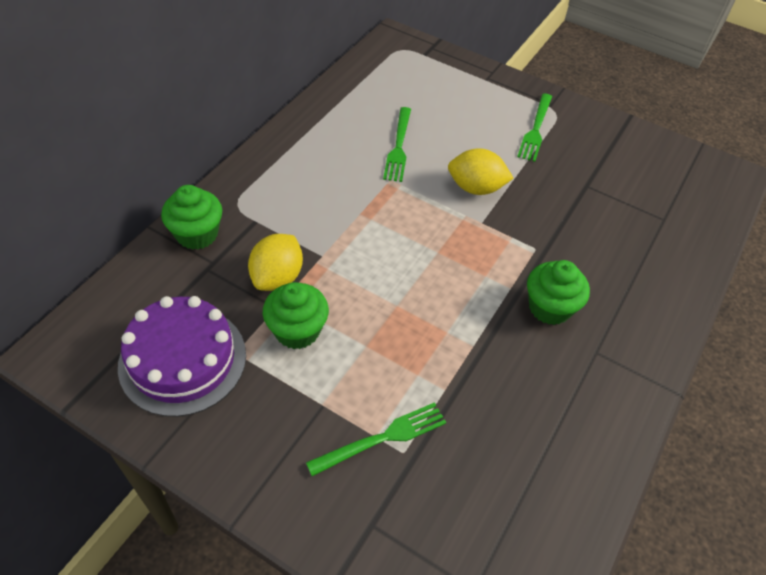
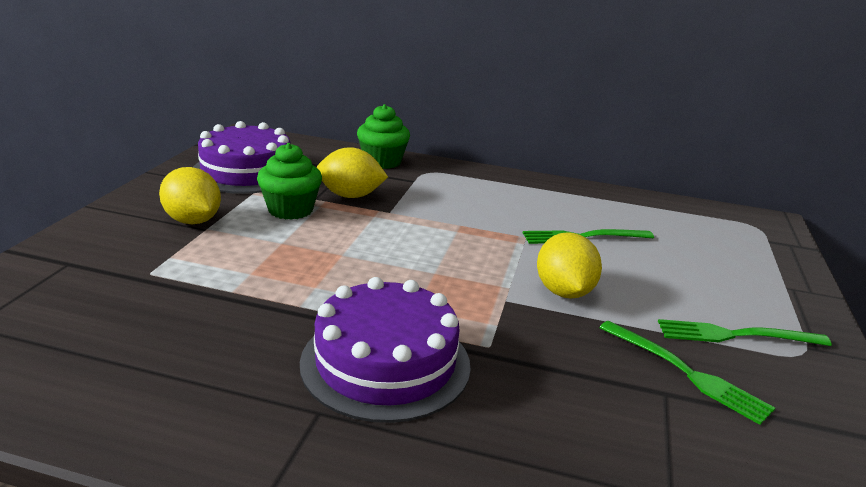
camera: 75 degrees right, 25 degrees down
(301, 416) = (193, 221): none -> yellow lemon
(383, 437) = (168, 261): green fork -> green fork (688, 373)
(549, 307) = (385, 363): green cupcake -> purple cake

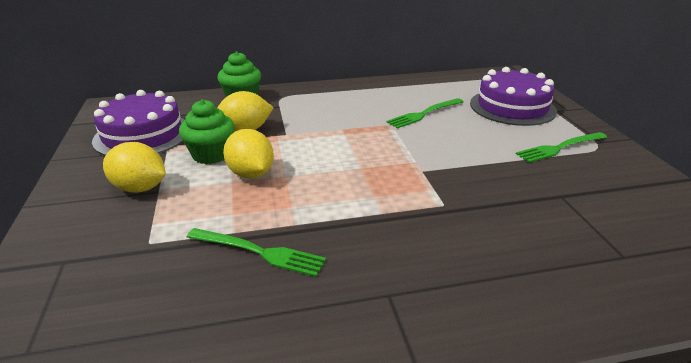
camera: 25 degrees left, 5 degrees up
(385, 363) = (395, 242): purple cake -> purple cake (512, 107)
(564, 292) = (449, 153): yellow lemon -> yellow lemon (251, 174)
(688, 373) = (560, 179): green fork -> green fork (260, 252)

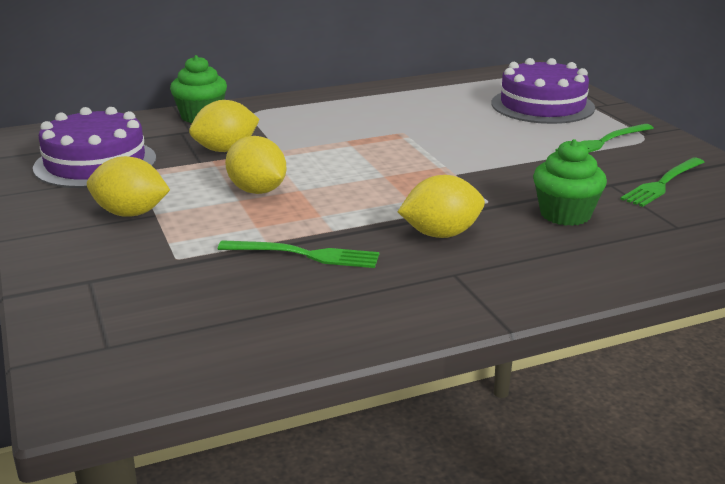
camera: 10 degrees left, 5 degrees down
(211, 155) = (197, 176): green cupcake -> green cupcake (565, 214)
(390, 240) = (441, 234): none -> yellow lemon
(423, 114) = (439, 119): green fork -> green fork (662, 184)

